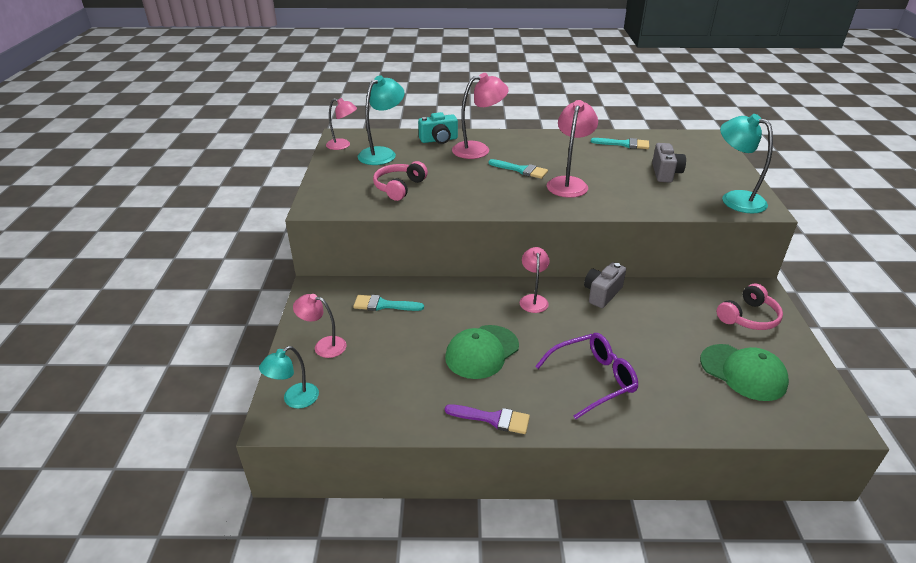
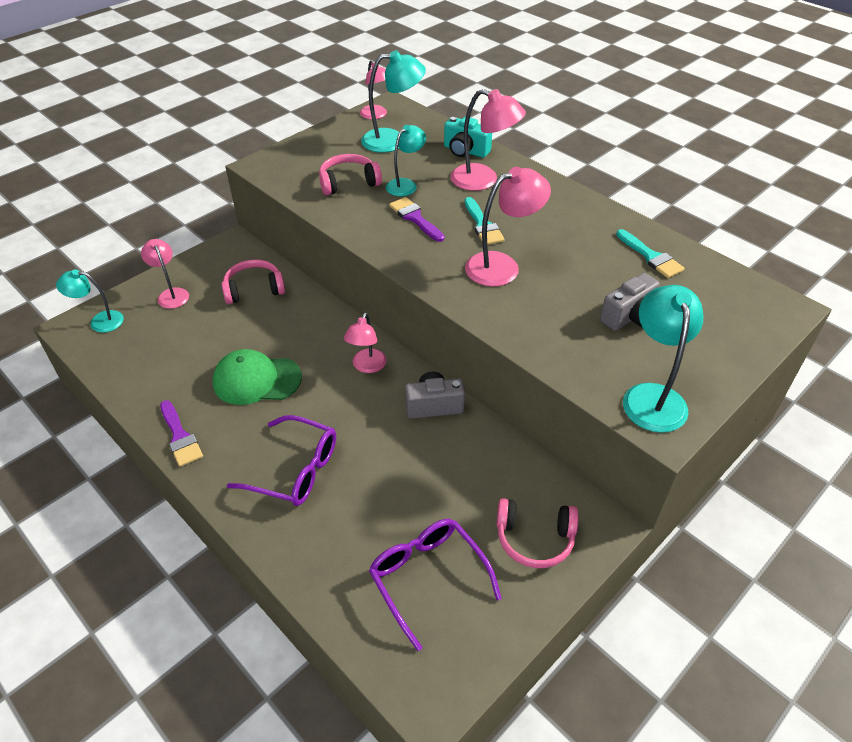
camera: 45 degrees right, 10 degrees up
(383, 305) = (254, 289): turquoise brush -> pink headphones
(438, 172) = (406, 184): none -> turquoise lamp
(478, 185) = (415, 218): none -> purple brush
(533, 299) = (367, 366): pink lamp -> pink lamp turned 150 degrees clockwise
(743, 372) = (428, 578): green cap -> purple glasses

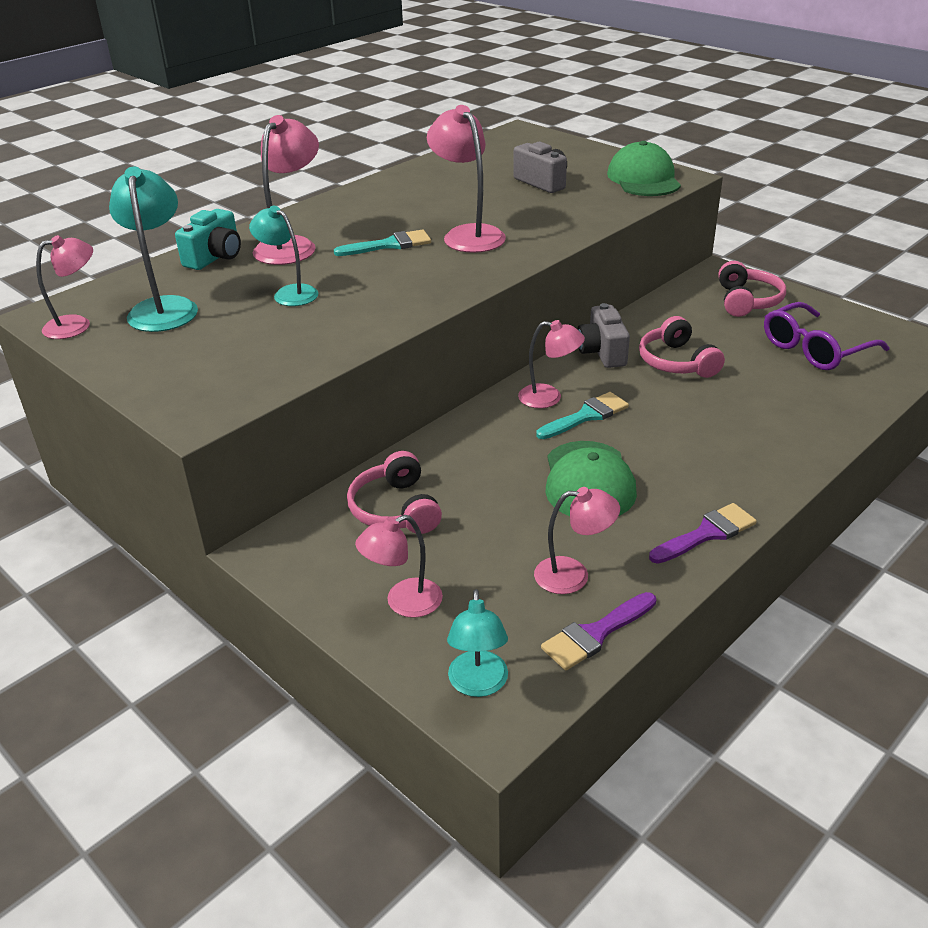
camera: 90 degrees left, 10 degrees down
(166, 364) = (573, 575): none -> pink lamp
(295, 470) = (724, 434): purple glasses -> none
(348, 182) = (273, 334): pink headphones -> pink headphones (676, 362)
(415, 218) = (370, 284): purple brush -> purple brush (595, 634)
(651, 257) = (450, 171): turquoise brush -> turquoise brush (586, 416)
(652, 396) = (643, 179): turquoise lamp -> green cap

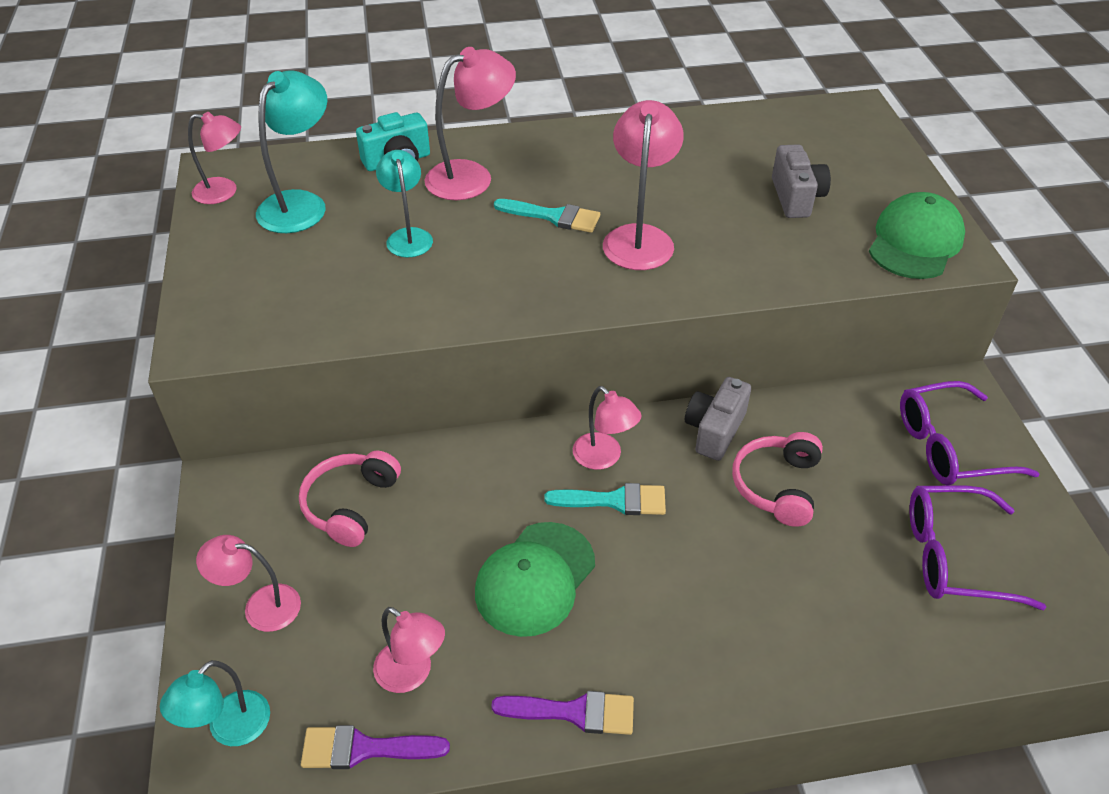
camera: 35 degrees right, 10 degrees up
(747, 301) = (949, 446): pink headphones -> purple glasses

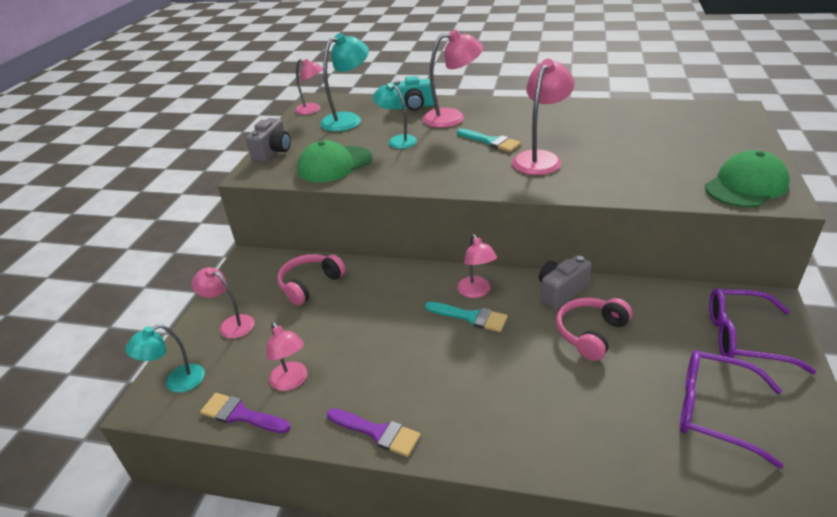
camera: 25 degrees right, 10 degrees down
(408, 236) = (397, 140): turquoise lamp -> turquoise lamp turned 60 degrees counterclockwise
(535, 579) = (395, 349): green cap -> green cap (334, 164)
(796, 197) = (664, 151): grey camera -> grey camera (273, 152)

